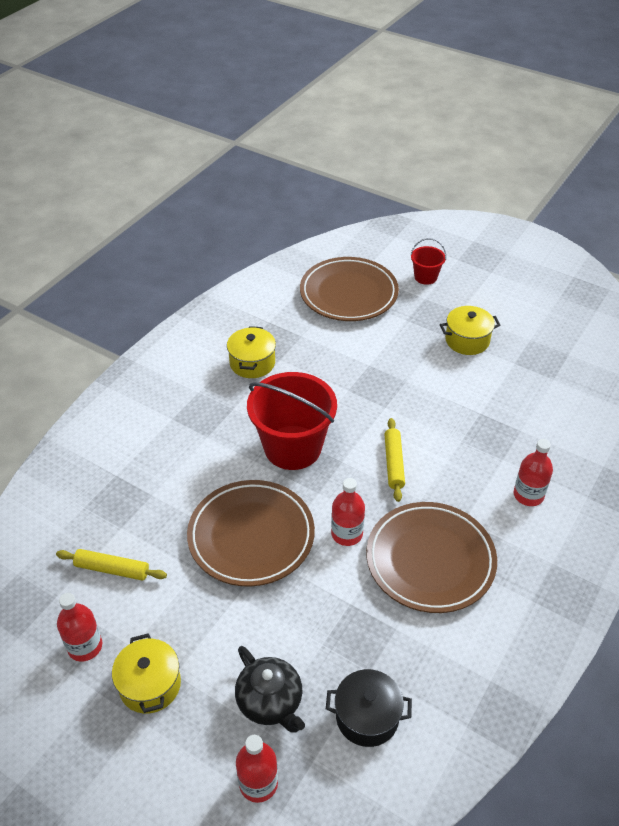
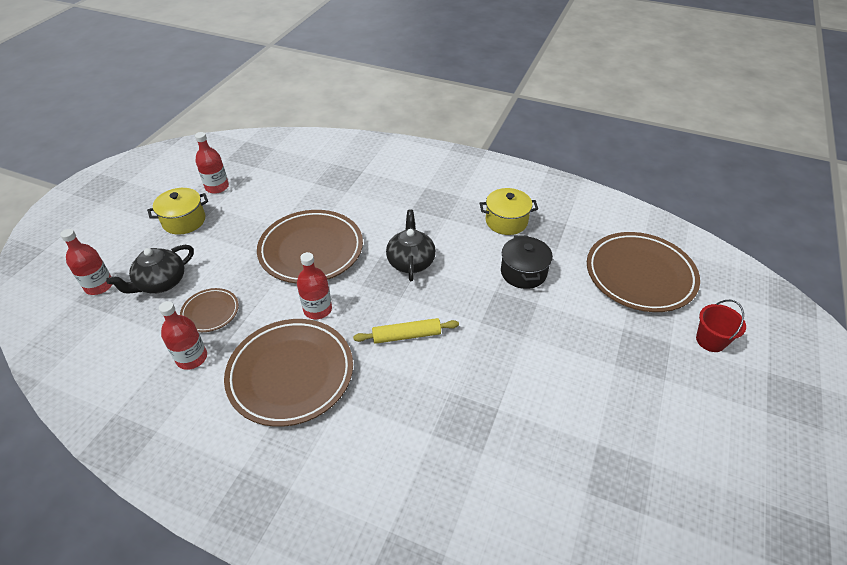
camera: 80 degrees right, 0 degrees up
(112, 569) = (278, 186): yellow rolling pin -> none
(292, 447) = (411, 261): red bucket -> black teapot
(332, 639) = (210, 312): none -> brown plate
(367, 717) = (137, 342): black pot -> black pot (523, 272)
(467, 340) = (616, 390): yellow pot -> none
(528, 495) = (383, 462): red bottle -> red bottle (192, 358)

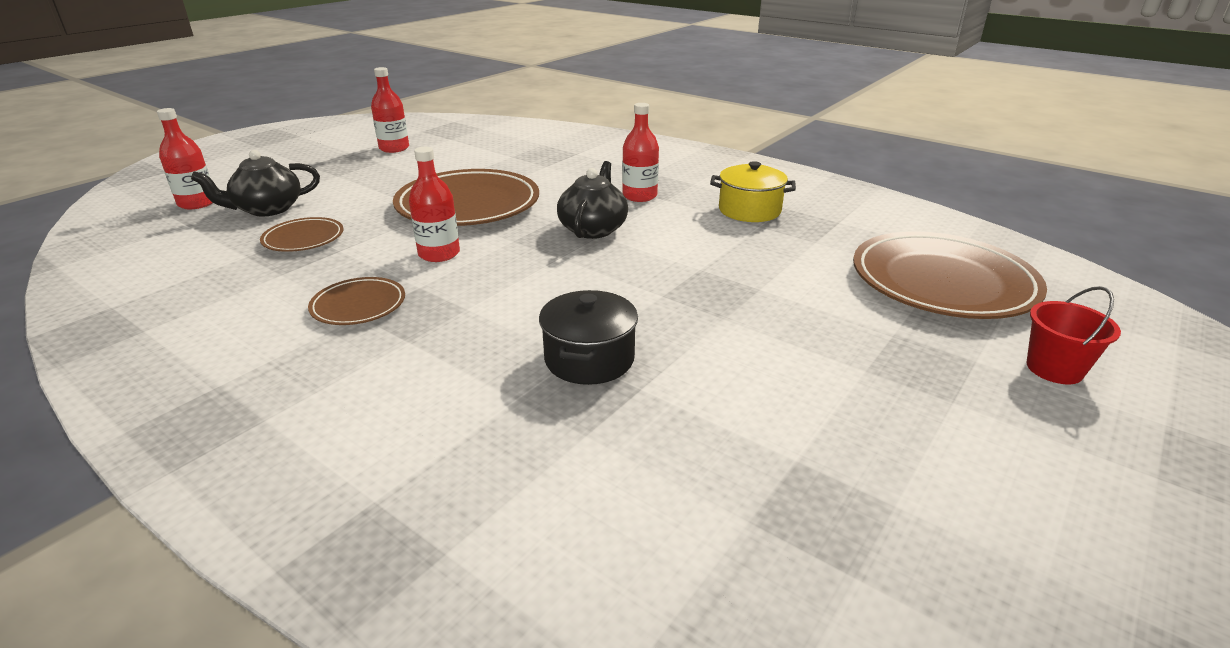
camera: 15 degrees right, 15 degrees down
(184, 221) = (336, 168): yellow pot -> none
(192, 358) = (247, 273): red bottle -> red bottle (639, 196)
(291, 374) = (358, 306): brown plate -> brown plate, size x0.49
(406, 335) = (544, 293): yellow rolling pin -> none
(523, 272) = (752, 257): black pot -> black pot (589, 359)

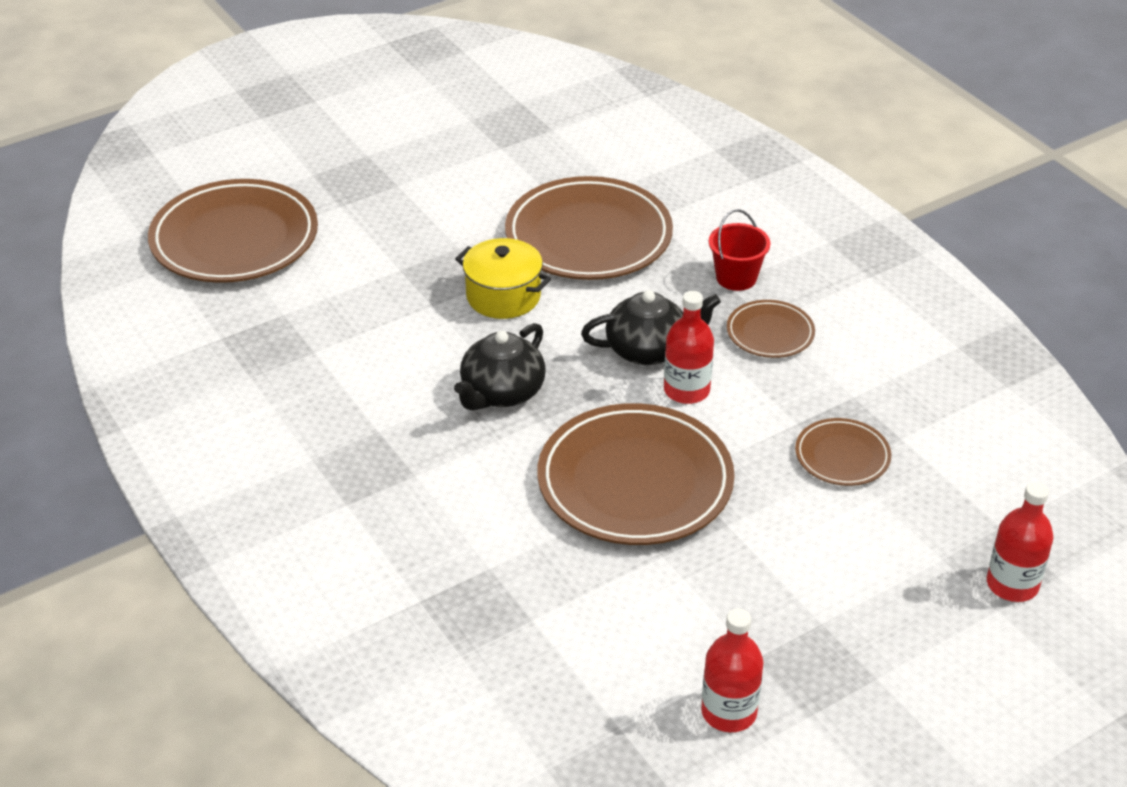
camera: 160 degrees left, 10 degrees up
(267, 209) = (905, 540): black teapot -> black teapot (649, 349)
(589, 359) = (588, 236): black pot -> brown plate
(639, 196) = (405, 447): red bottle -> none
(749, 210) = (297, 382): yellow pot -> yellow pot (503, 296)
(1054, 369) = (269, 158): red bucket -> red bucket (736, 277)

